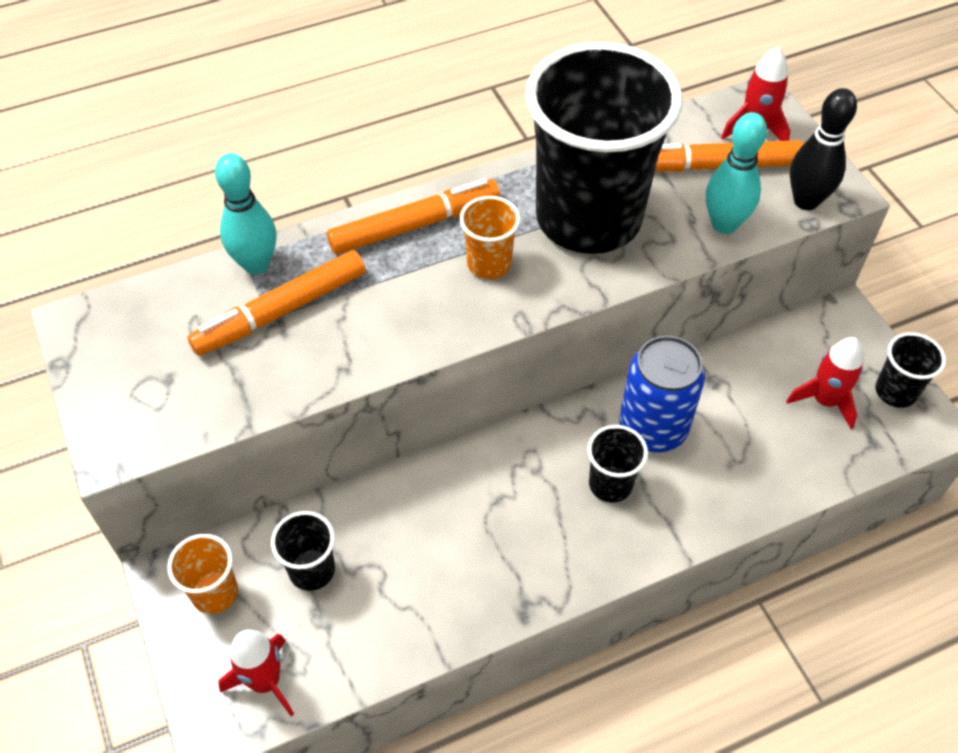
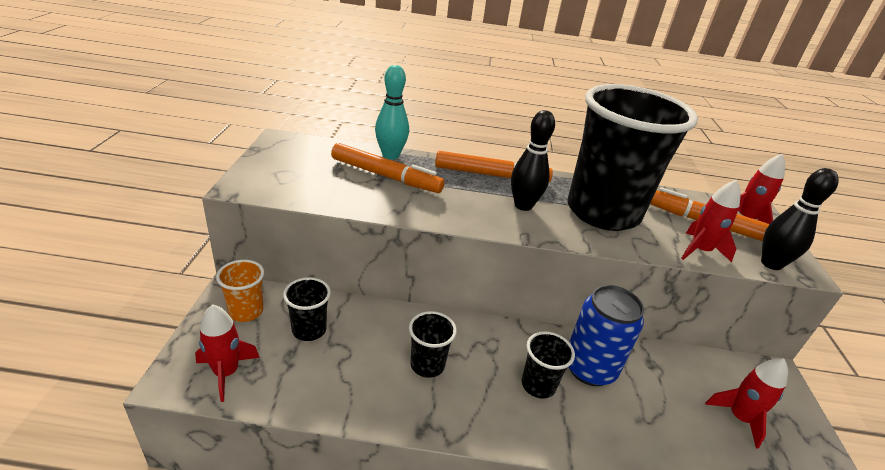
camera: 25 degrees right, 20 degrees down
(282, 311) = (385, 176): orange marker -> orange marker turned 150 degrees counterclockwise
(489, 264) = (523, 205): orange cup -> black bowling pin
(724, 224) = (699, 251): turquoise bowling pin -> red rocket
(895, 391) = (807, 442): black cup -> black cup (427, 365)

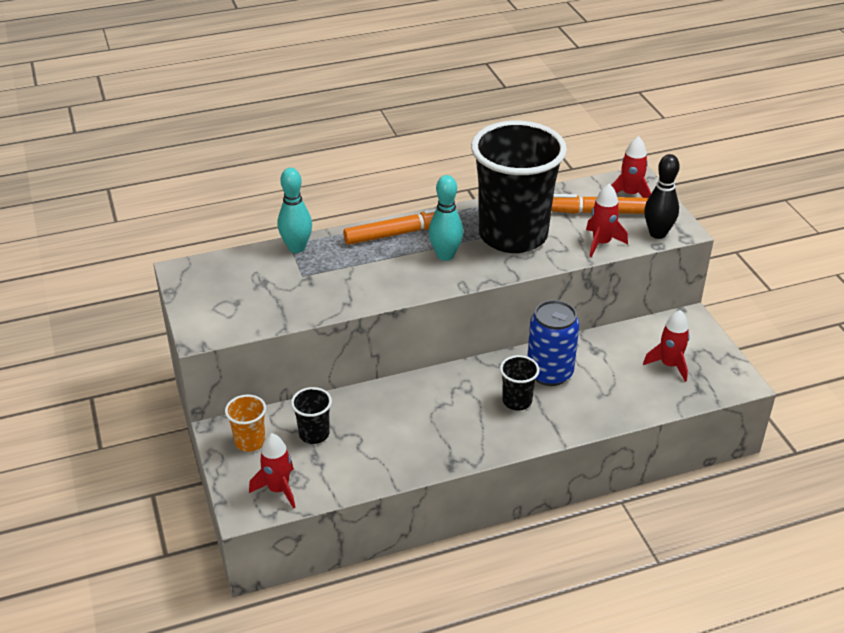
camera: 20 degrees left, 5 degrees up
(385, 176) = (310, 272): orange marker -> none
(427, 365) = (426, 421): black cup -> none
(523, 205) = (445, 255): black bowling pin -> turquoise bowling pin

